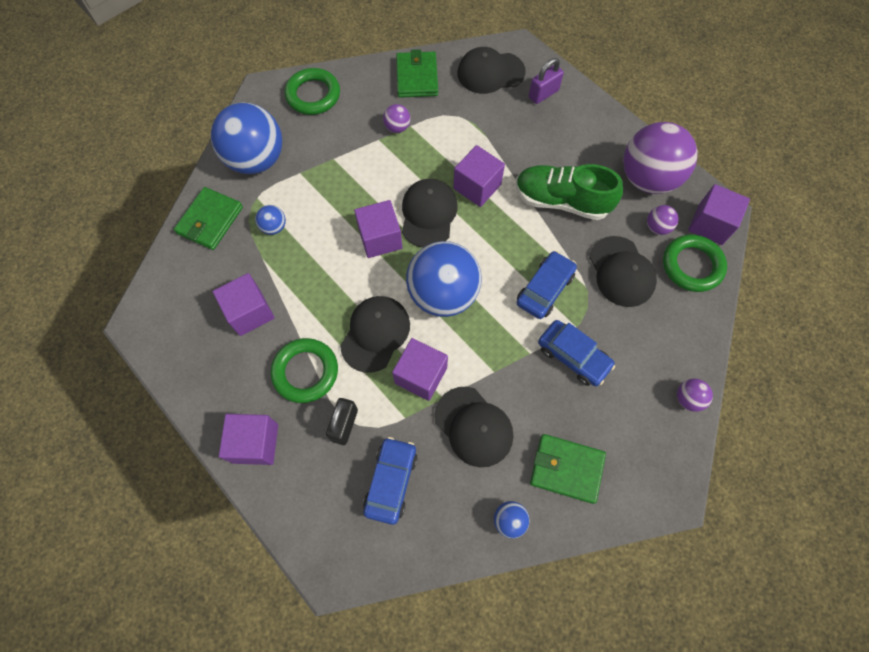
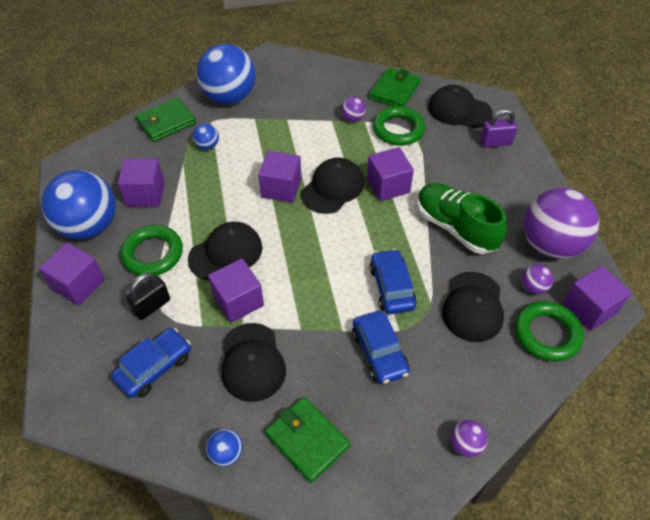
camera: 30 degrees right, 15 degrees down
(313, 95) = (304, 72): green ring -> green ring (398, 129)
(443, 294) = (301, 250): blue ball -> blue ball (89, 226)
(544, 289) = (391, 287): blue car -> blue car turned 75 degrees counterclockwise

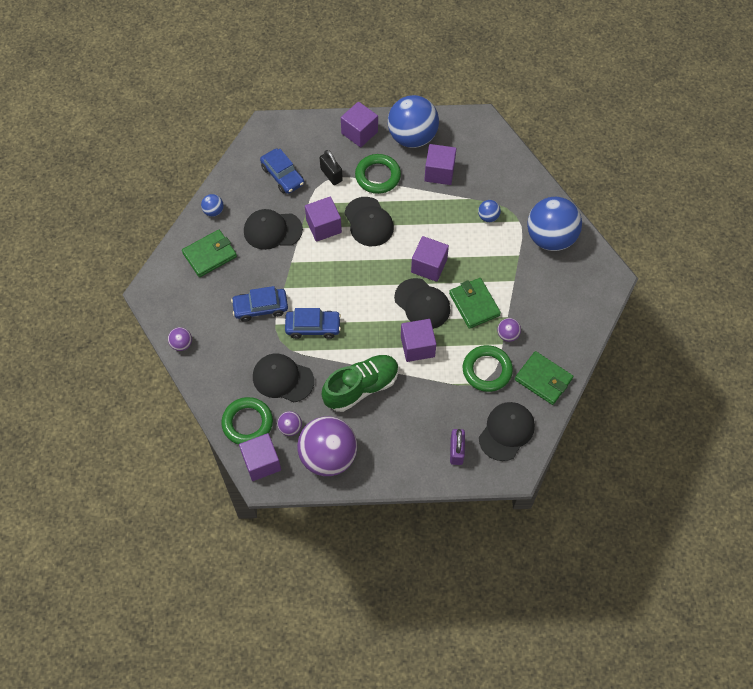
camera: 100 degrees right, 10 degrees up
(166, 122) = (522, 188): green wallet -> green wallet (474, 304)

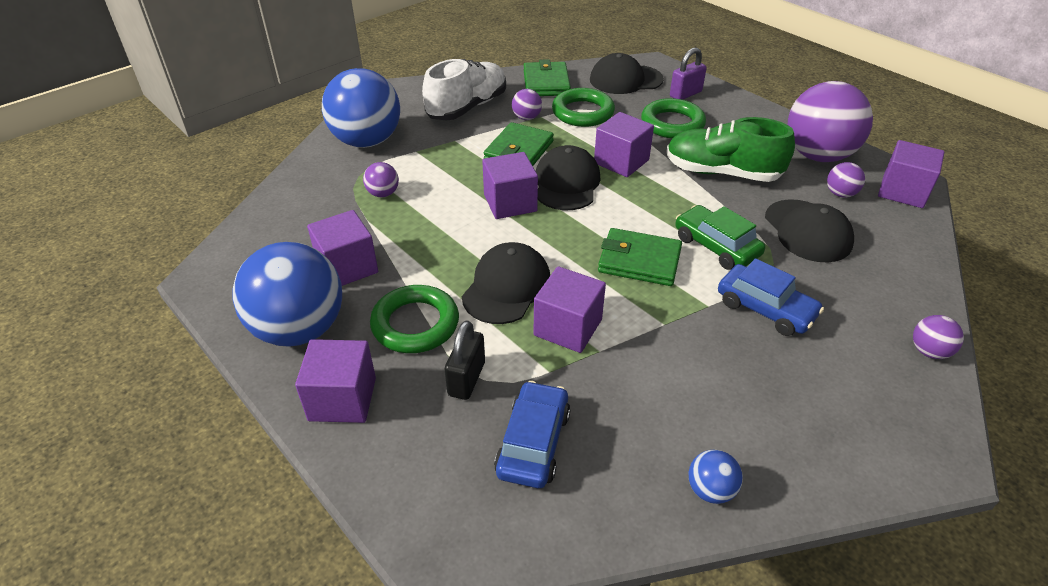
camera: 130 degrees left, 20 degrees down
(210, 255) = (782, 428): green wallet -> green wallet (639, 261)
(247, 423) = (892, 226): green ring -> green ring (672, 124)
(272, 230) = (644, 380): black cap -> none
(313, 327) = (716, 246): blue car -> green car
(488, 217) = (383, 194): blue ball -> purple ball
(548, 312) = (467, 107): none -> white shoe

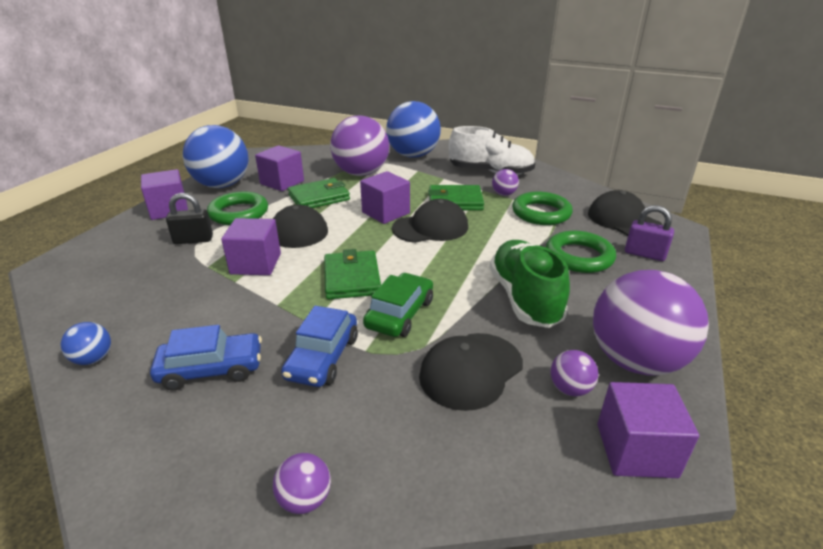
camera: 65 degrees right, 10 degrees down
(383, 194) = (361, 173): purple ball -> purple ball, size x2.37
(533, 443) = (138, 275): blue car -> blue car (211, 369)
(546, 83) = (566, 190): green wallet -> green wallet (319, 197)
(621, 161) = (486, 244): purple cube -> none

